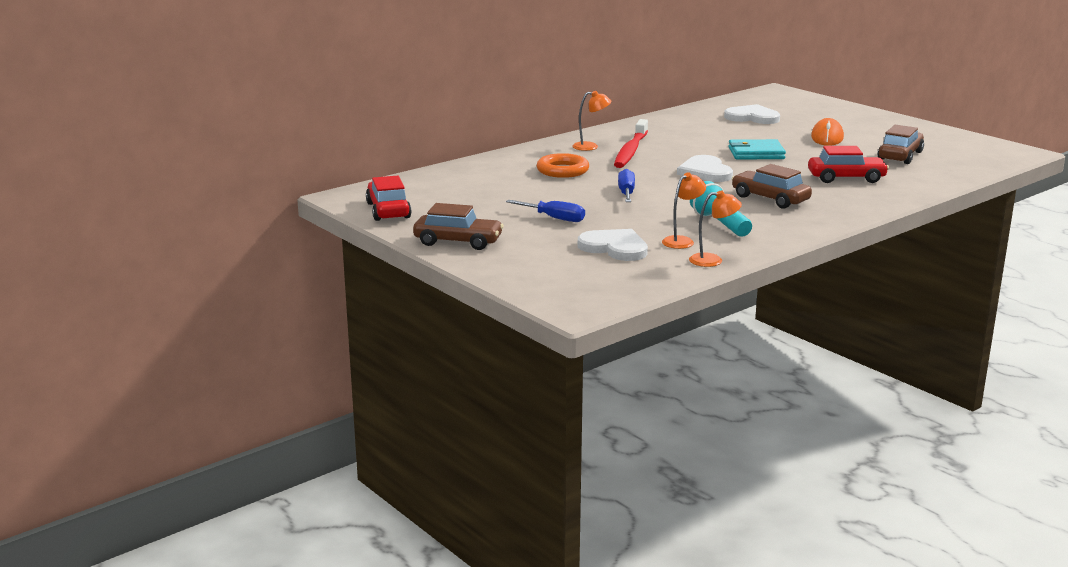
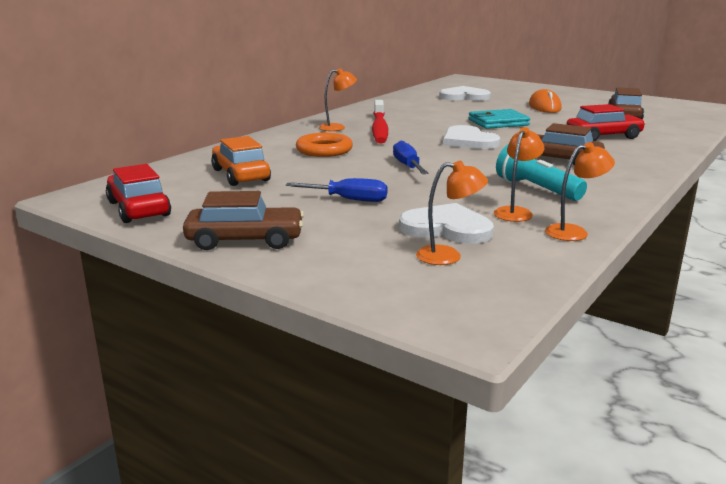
camera: 15 degrees left, 0 degrees up
(478, 189) = (240, 175): none -> orange car
(598, 267) = (448, 256): none -> orange lamp

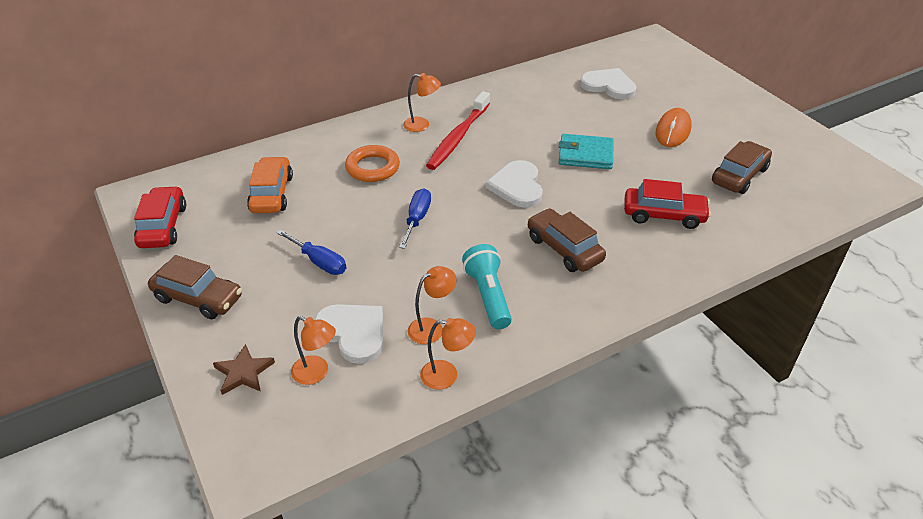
camera: 25 degrees right, 20 degrees up
(368, 272) = (243, 372): none -> brown star

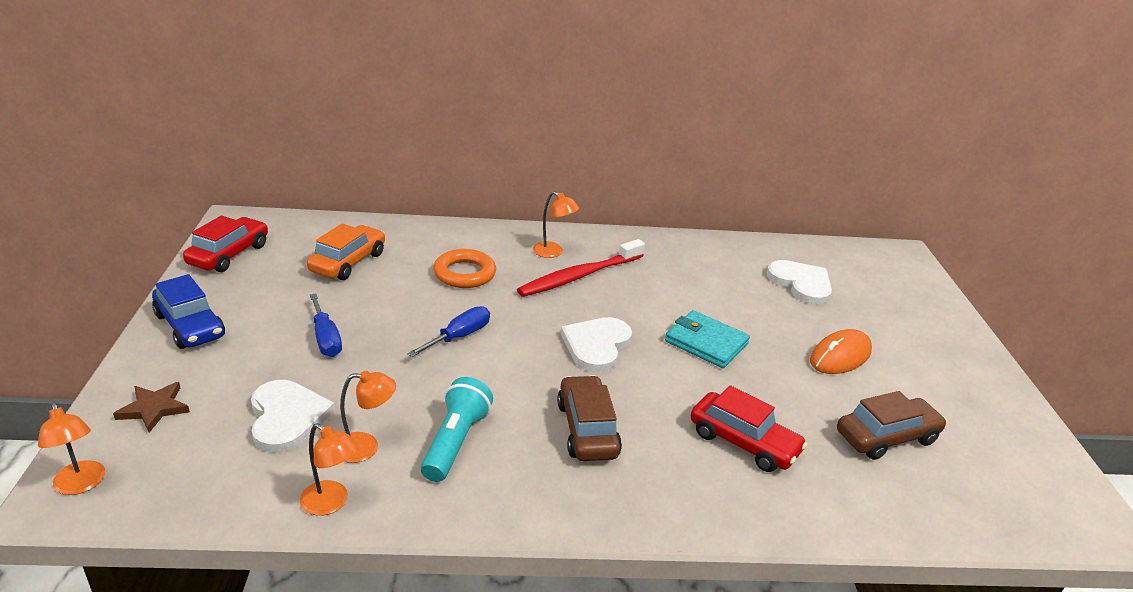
camera: 25 degrees right, 10 degrees down
(198, 298) = (190, 326): brown car -> blue car
(316, 373) = (213, 440): orange lamp -> orange lamp (81, 485)

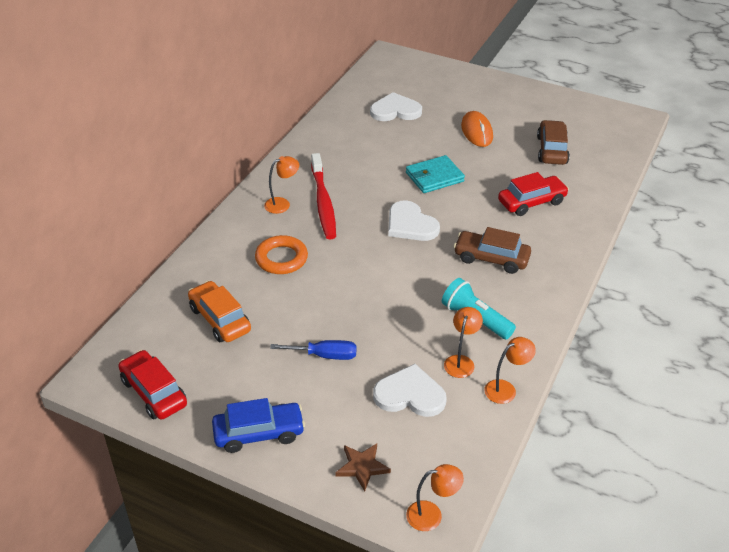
camera: 60 degrees left, 10 degrees up
(459, 336) = (363, 285): blue screwdriver -> none

